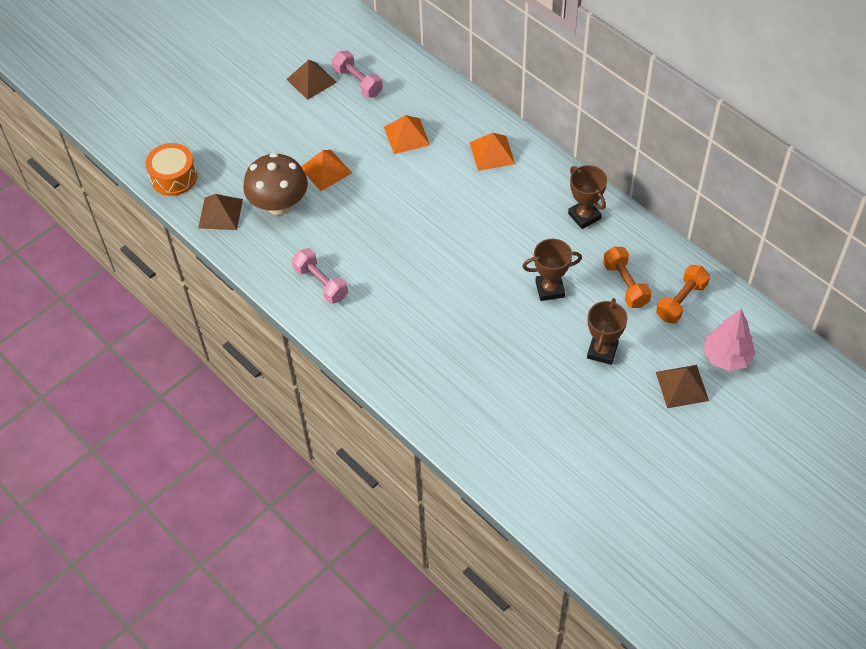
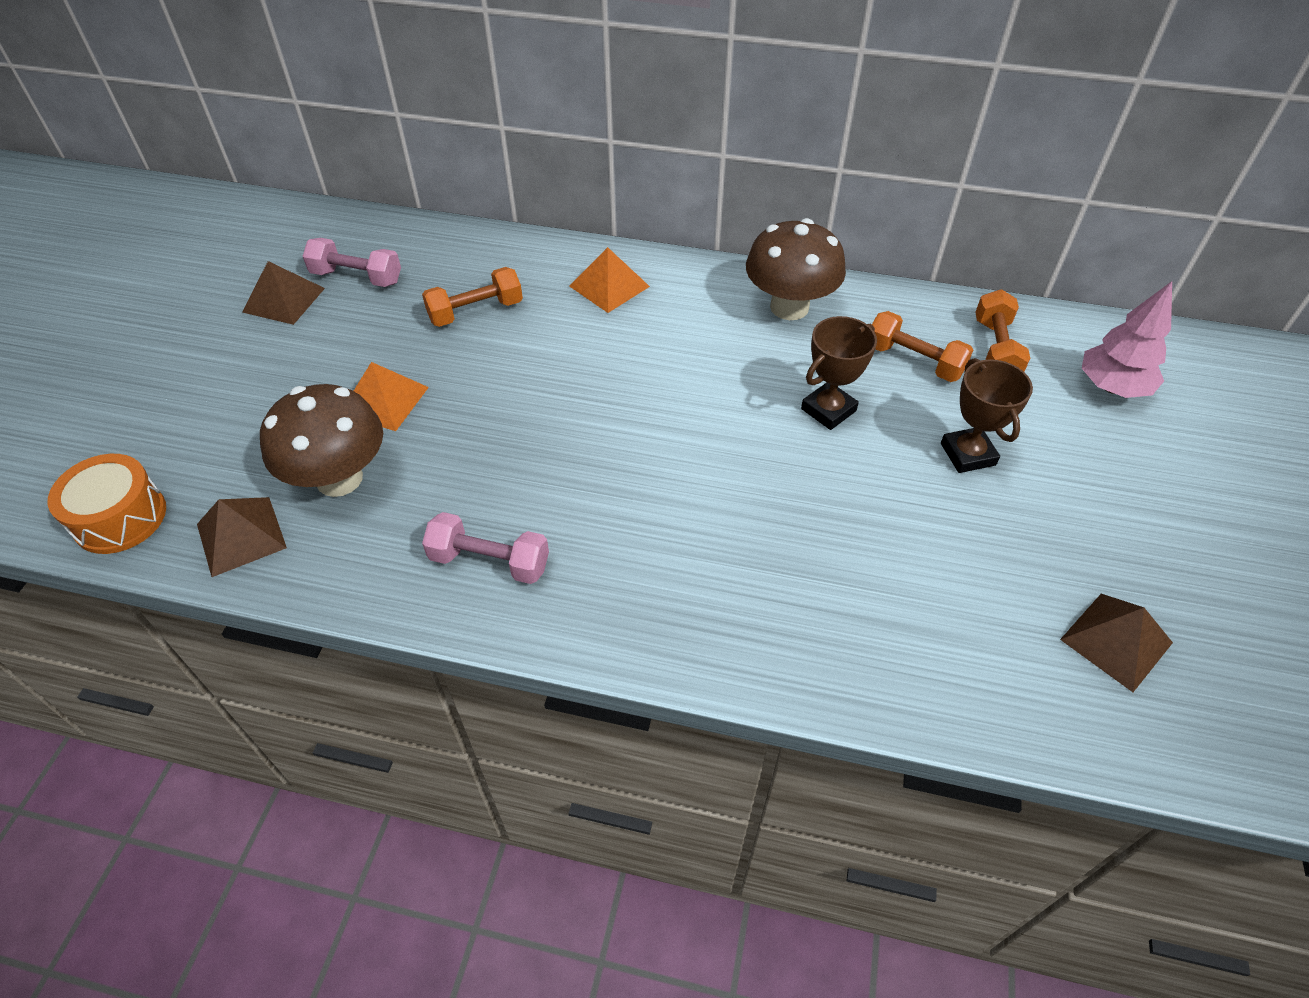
camera: 35 degrees left, 5 degrees down
(407, 136) = (476, 311): orange pyramid -> orange dumbbell
(584, 216) = (789, 307): brown trophy -> brown mushroom
(682, 386) = (1102, 447): brown pyramid -> brown pyramid (1116, 640)

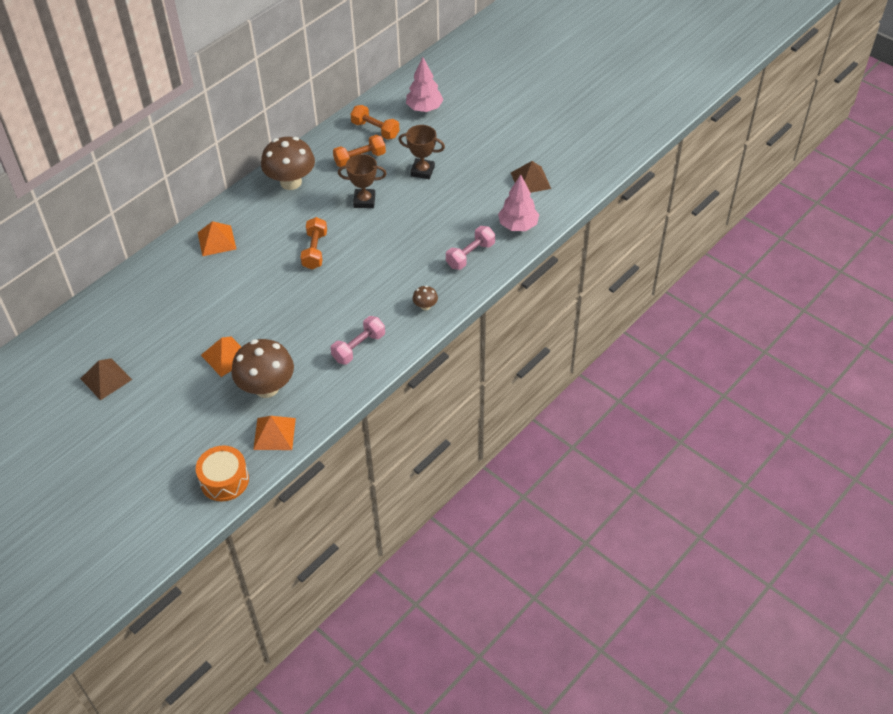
camera: 60 degrees left, 0 degrees up
(241, 535) = (274, 434): brown pyramid -> orange pyramid
(357, 277) = (114, 341): pink dumbbell -> pink dumbbell (470, 255)
(476, 311) = (189, 300): orange dumbbell -> orange dumbbell (315, 250)
(648, 618) = (425, 306): none -> brown mushroom
(828, 410) = (364, 201): brown trophy -> brown trophy turned 75 degrees counterclockwise
(976, 679) = (518, 225): none -> pink tree

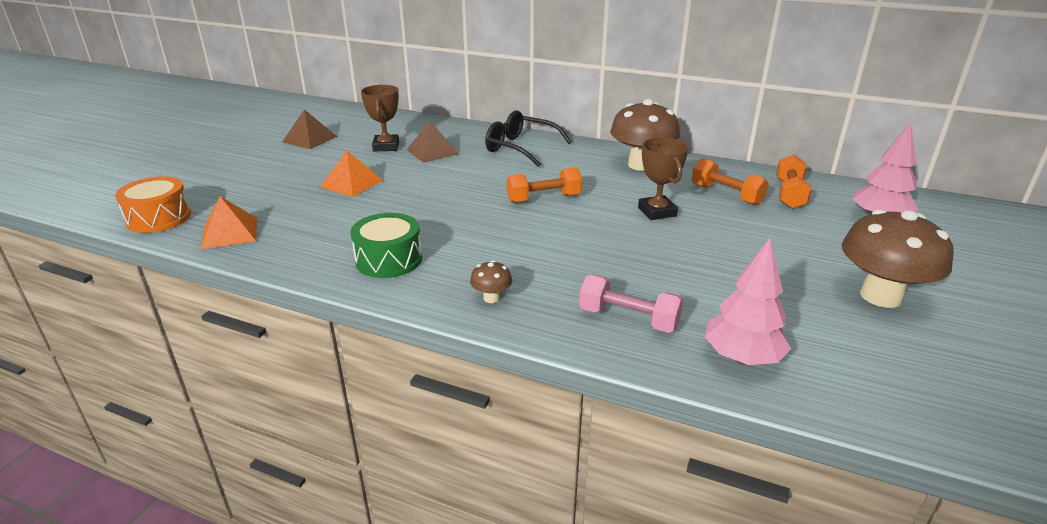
camera: 70 degrees right, 20 degrees down
(216, 240) = (520, 148): orange pyramid -> black glasses
(266, 387) = (306, 214): brown mushroom -> brown mushroom (880, 296)
(358, 347) = (389, 260): pink dumbbell -> green drum
(422, 171) = (758, 241): brown trophy -> brown trophy (386, 146)
(530, 180) = (866, 349): brown pyramid -> brown pyramid (432, 151)

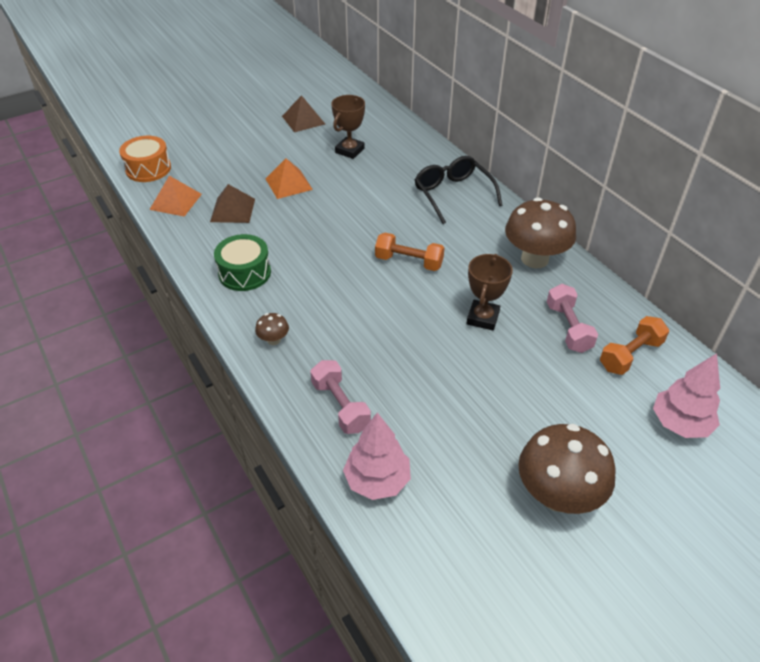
camera: 35 degrees right, 15 degrees up
(432, 151) = (378, 170): brown pyramid -> brown pyramid (233, 210)
(726, 195) = (568, 328): orange dumbbell -> pink dumbbell

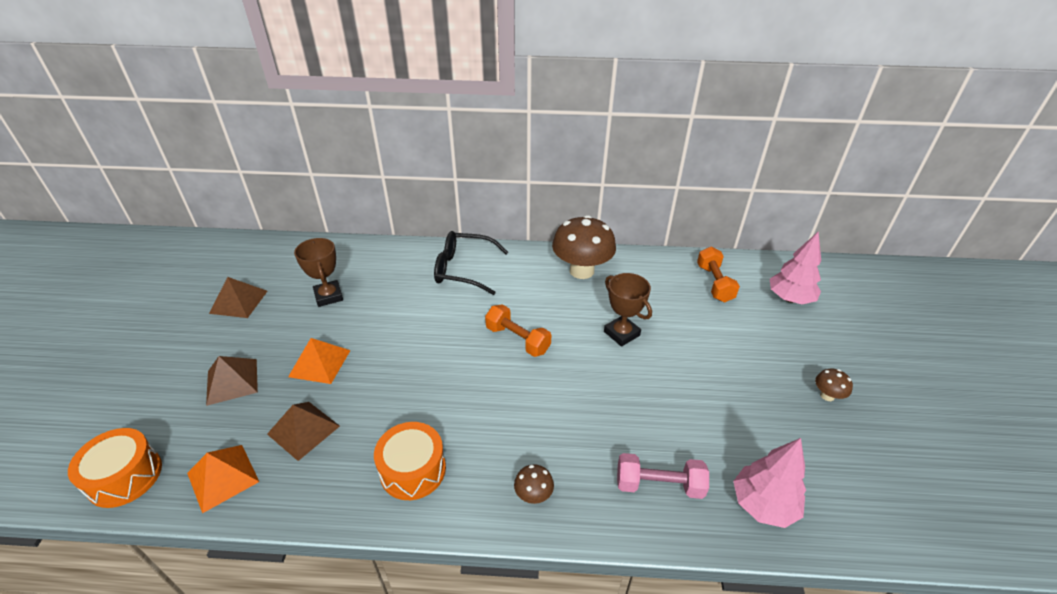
camera: 55 degrees left, 5 degrees down
(241, 160) = (232, 381): none -> brown pyramid
(244, 273) = (413, 470): green drum -> orange drum
(409, 262) = (517, 339): orange dumbbell -> orange dumbbell turned 75 degrees clockwise
(557, 495) = (827, 395): brown mushroom -> brown mushroom, size x0.44
(568, 328) = (667, 296): pink dumbbell -> none

